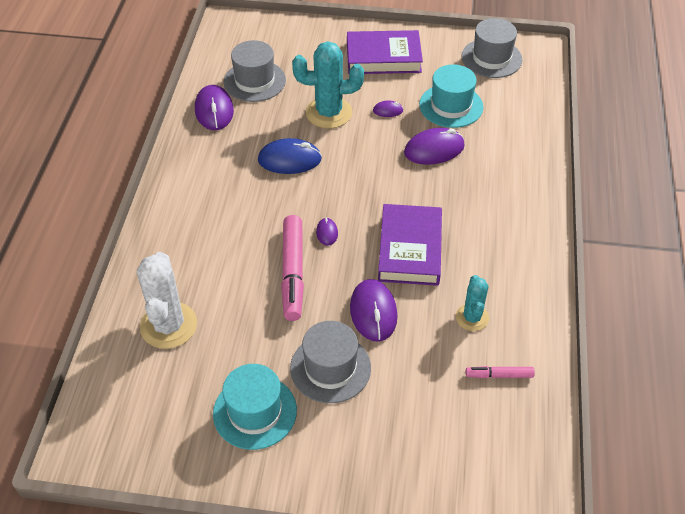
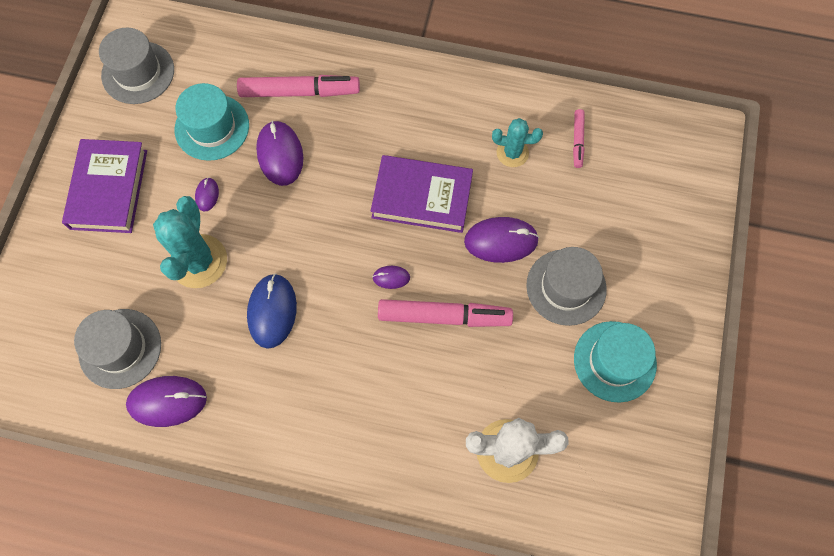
camera: 85 degrees left, 20 degrees up
(499, 156) = (300, 92): none -> pink marker

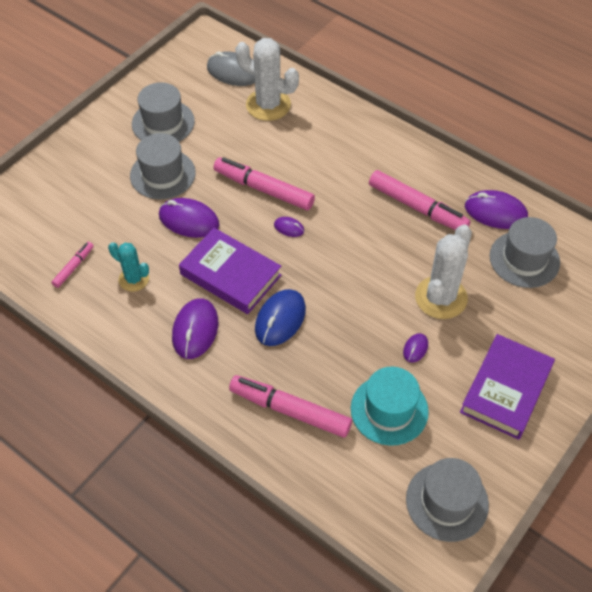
camera: 155 degrees left, 15 degrees down
(198, 261) = (441, 297): turquoise cactus -> white cactus
(260, 368) = (417, 207): none -> pink marker
(272, 311) = (393, 240): blue mouse -> blue mouse (280, 319)
(280, 154) = (335, 358): purple mouse -> purple mouse (195, 330)
(583, 490) = (233, 72): none -> grey mouse
(614, 361) = (163, 123): turquoise hat -> grey hat

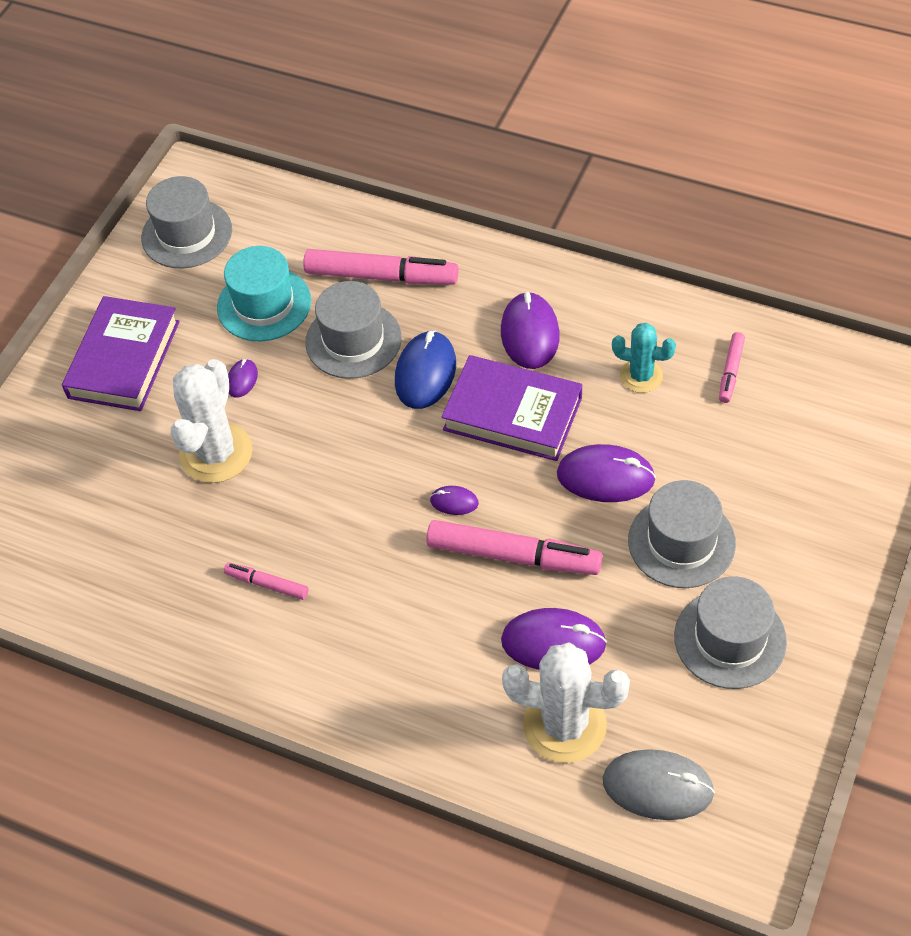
camera: 170 degrees right, 0 degrees up
(417, 207) = (267, 584): pink marker -> pink marker, size x0.51
(495, 212) = (144, 607): purple mouse -> purple mouse (553, 642)
(524, 259) = (99, 539): grey hat -> grey hat (353, 340)

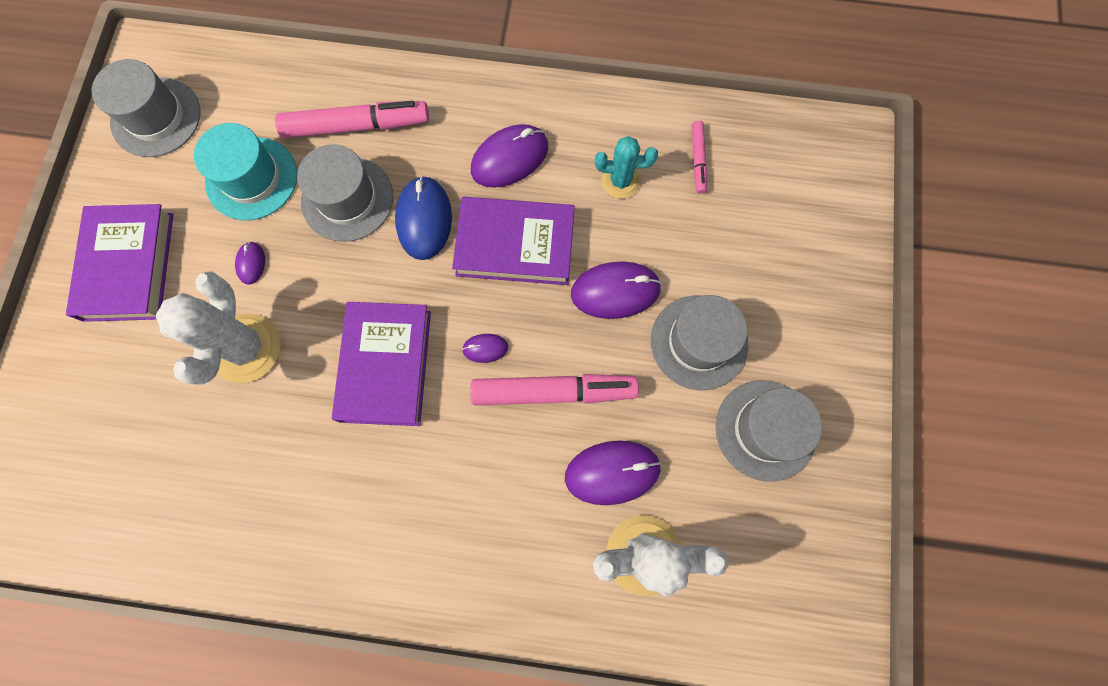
camera: 20 degrees left, 20 degrees up
(267, 584) = (331, 477): pink marker -> none
(349, 497) = (386, 365): none -> purple book
(530, 334) = (510, 158): purple mouse -> purple mouse turned 75 degrees clockwise
(658, 787) = (741, 595): grey mouse -> none

